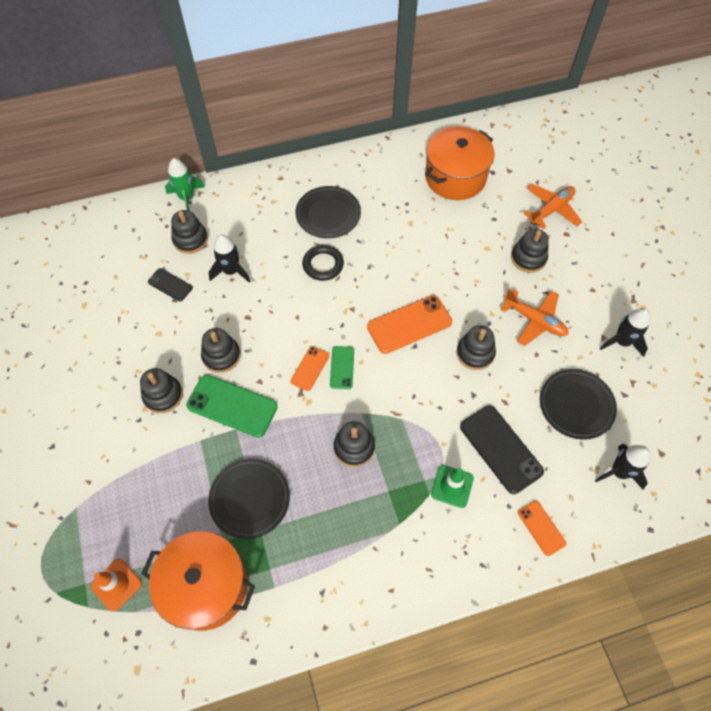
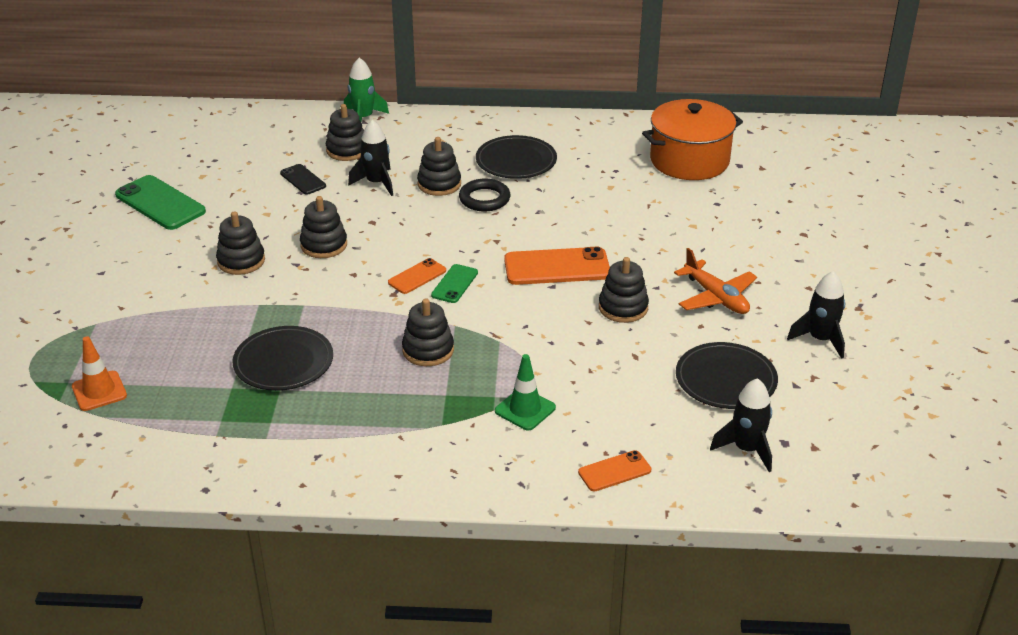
camera: 20 degrees right, 25 degrees down
(206, 586) = (192, 417): orange pot -> none
(232, 406) = (310, 286): green phone -> green phone (160, 203)
(500, 449) = (605, 393): black phone -> none
(528, 258) = (740, 244): black stacking toy -> black stacking toy (439, 184)
(541, 528) = (614, 471): orange phone -> orange phone turned 75 degrees clockwise
(551, 210) = (796, 210): orange plane -> none

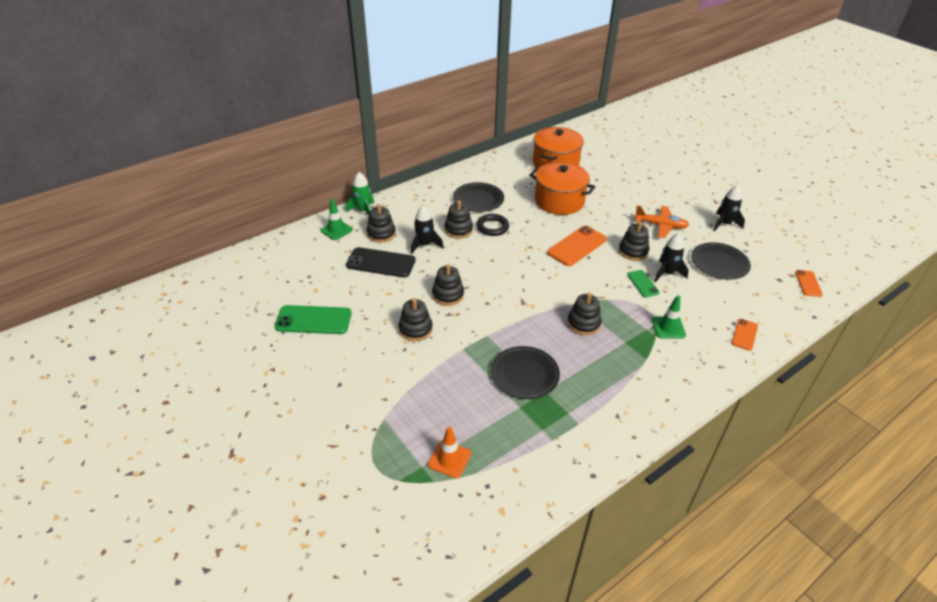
camera: 40 degrees left, 5 degrees up
(303, 180) = (381, 263): black phone -> black phone, size x1.79
(306, 126) = (336, 230): none -> green traffic cone
(417, 276) = (521, 286): orange phone -> orange phone (808, 283)
(454, 284) = (544, 280): green phone -> green phone (642, 283)
(619, 207) = (559, 201): none -> orange pot
(746, 449) = (772, 291): black rocket -> black rocket (667, 273)

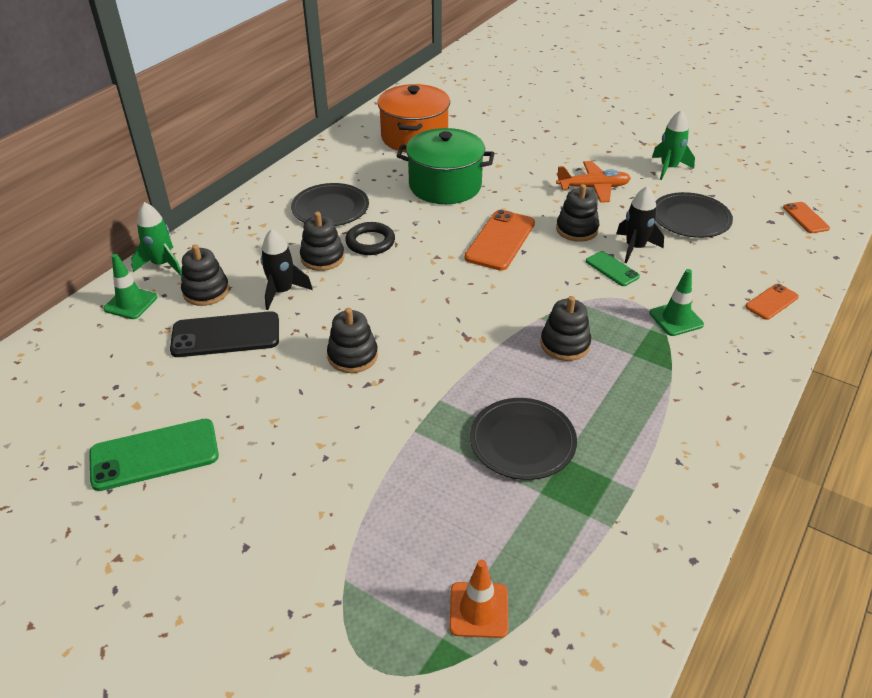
camera: 20 degrees left, 0 degrees up
(415, 329) = (328, 421): black stacking toy -> none
(559, 201) = (445, 185): orange pot -> green pot
(724, 224) = (668, 168): black rocket -> green rocket
(744, 334) = (771, 302): orange phone -> orange phone turned 45 degrees clockwise

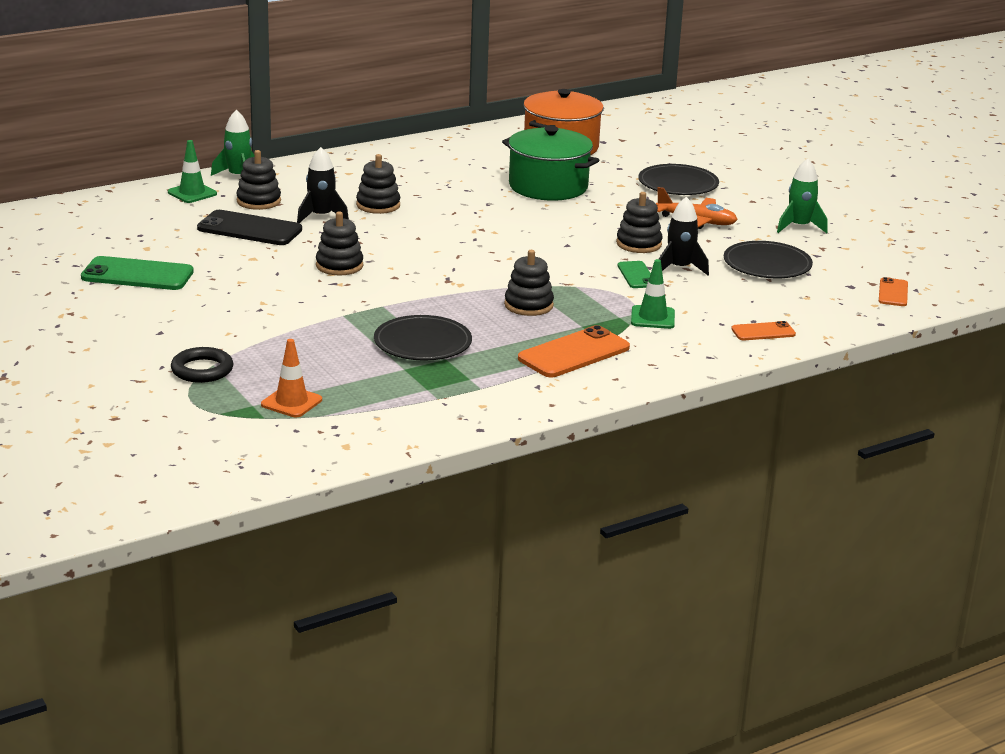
camera: 25 degrees right, 15 degrees down
(330, 208) = (420, 176): black plate -> black plate (678, 184)
(370, 242) = (431, 206): black ring -> black ring (202, 370)
(500, 240) = (554, 233): orange phone -> orange phone (574, 353)

